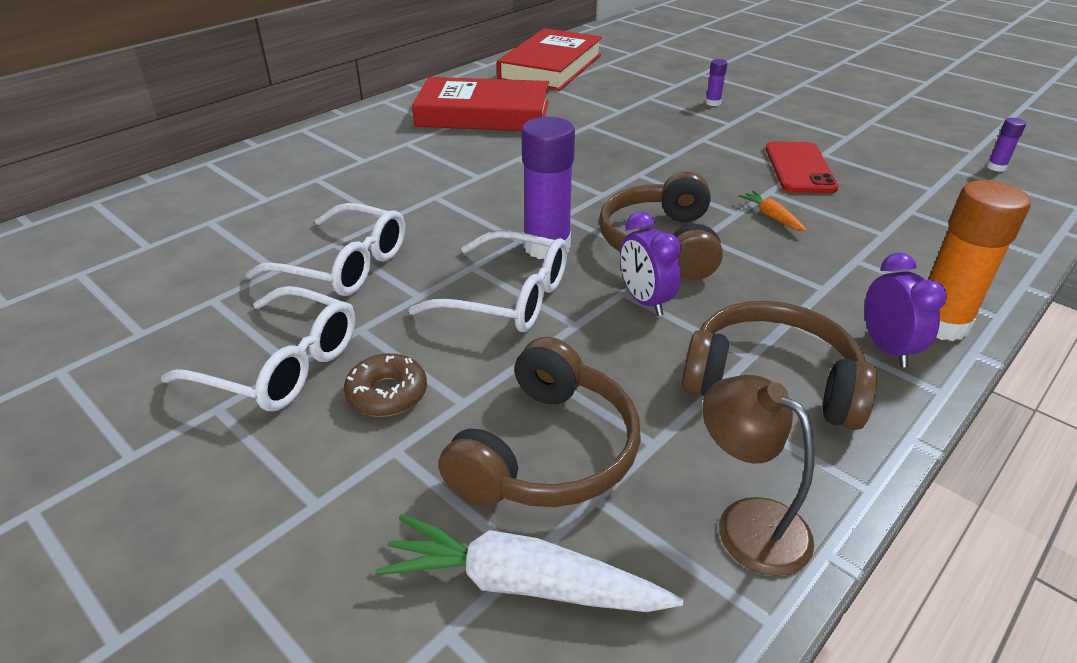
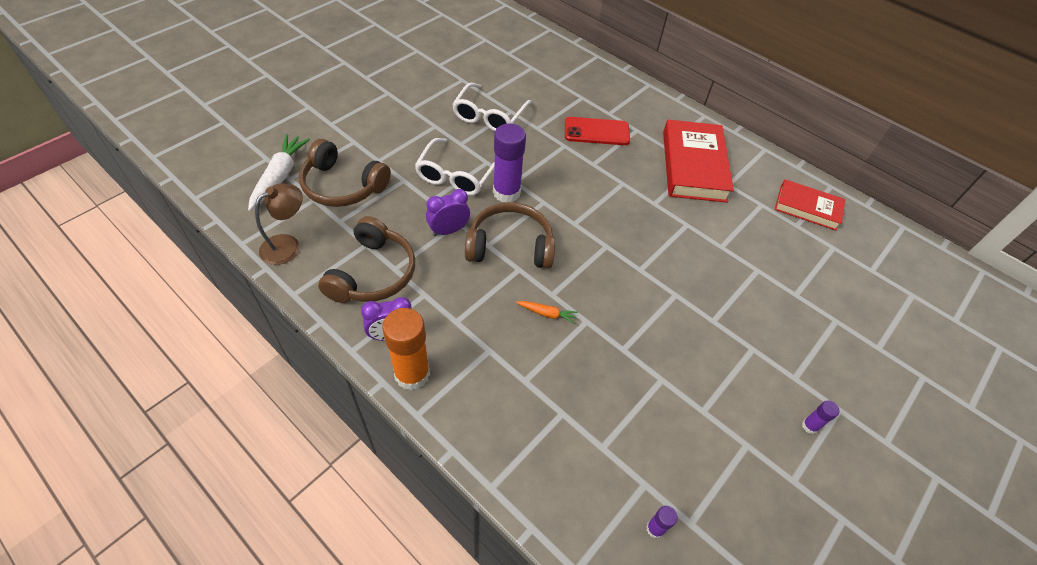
camera: 85 degrees right, 15 degrees up
(281, 365) = (411, 105): white glasses -> none
(387, 394) = (388, 137): brown donut -> none
(551, 67) = (807, 208): red book -> red book, size x0.61
(713, 103) = (758, 316): purple glue stick -> purple glue stick (809, 426)
(772, 217) = (547, 314): orange carrot -> orange carrot turned 45 degrees clockwise
(799, 168) = (629, 352): red phone -> red phone (596, 132)

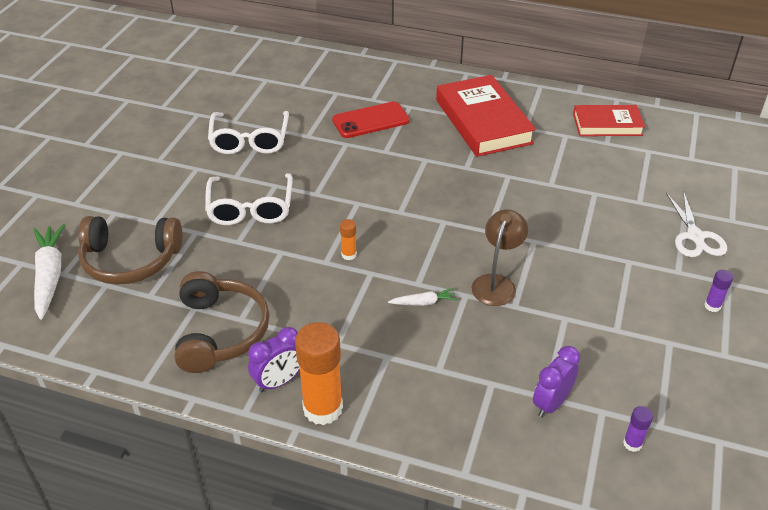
camera: 20 degrees left, 10 degrees down
(287, 245) = (105, 339): brown lamp -> brown lamp (496, 283)
(449, 230) = (276, 263): purple clock -> purple clock (551, 403)
(506, 192) = (314, 207): purple glue stick -> none
(510, 246) = (349, 255): brown headphones -> orange glue stick
(547, 314) = (423, 302): orange carrot -> white carrot
(832, 350) = (695, 236): none -> white scissors

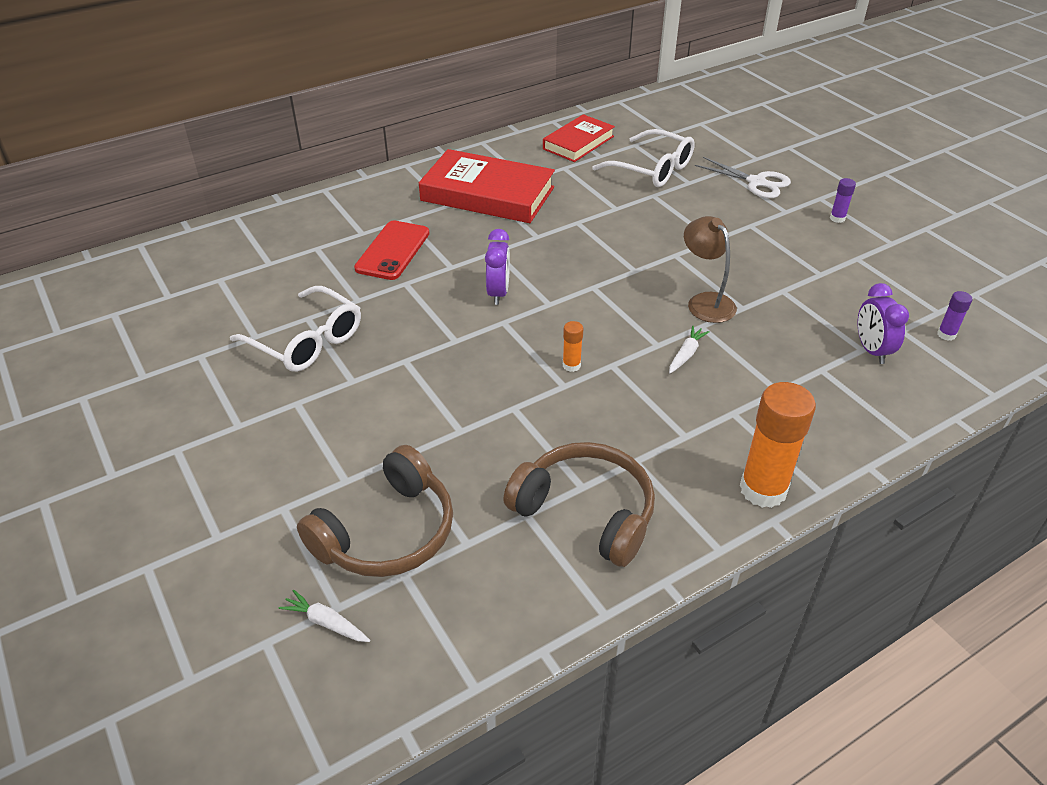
camera: 50 degrees left, 0 degrees up
(50, 276) = (326, 623): white carrot -> white carrot, size x0.51
(250, 208) = (419, 395): white glasses -> white glasses (652, 169)
(279, 382) = (700, 503): purple clock -> purple clock (498, 293)

